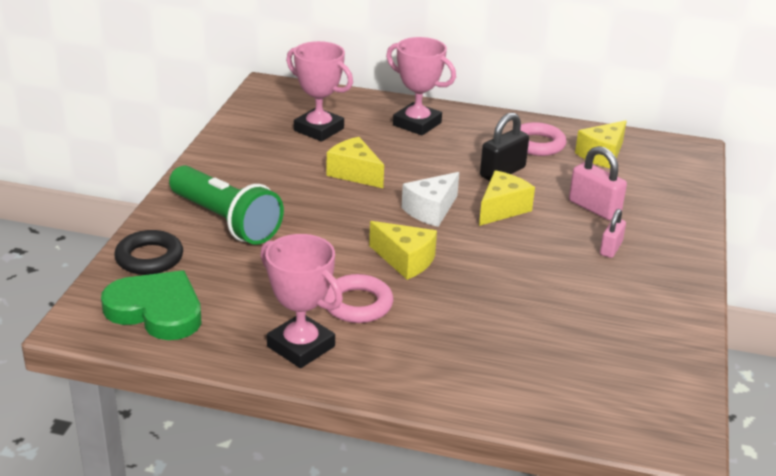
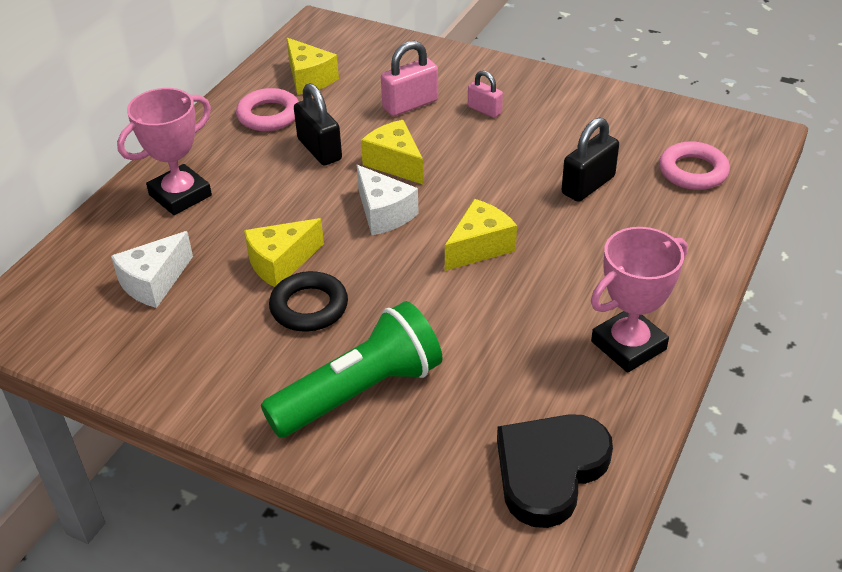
camera: 75 degrees left, 10 degrees up
(149, 258) = (430, 475): black ring -> black ring (309, 307)
(156, 310) = (549, 470): green heart -> black heart
(319, 129) = (154, 282): pink trophy -> white cheese
(357, 304) = (556, 293): pink ring -> pink ring (693, 171)
(520, 316) = (588, 185): none -> black padlock

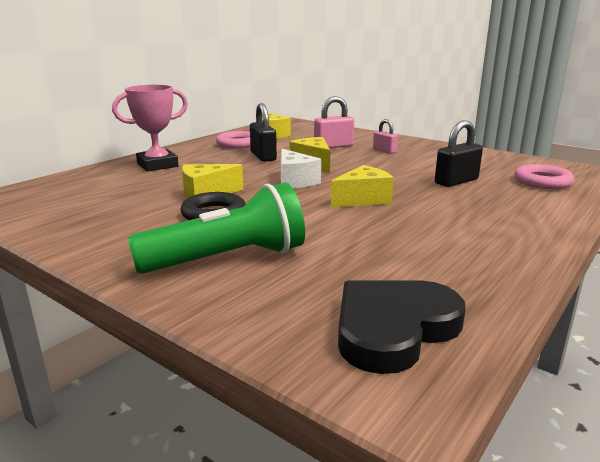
camera: 10 degrees right, 20 degrees down
(154, 282) = (108, 195): white cheese -> none
(628, 345) = (486, 257): pink trophy -> none

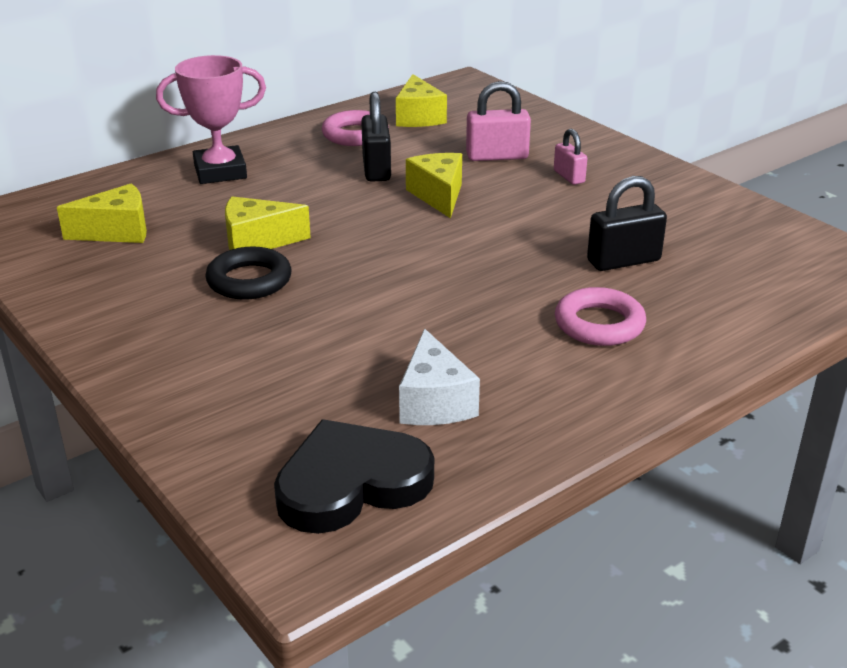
camera: 15 degrees right, 10 degrees up
(227, 259) = (229, 358): green flashlight -> none
(295, 181) = (389, 230): white cheese -> white cheese (434, 402)
(363, 199) = (459, 280): yellow cheese -> yellow cheese (117, 232)
(542, 182) = (757, 279): pink ring -> pink ring (599, 324)

